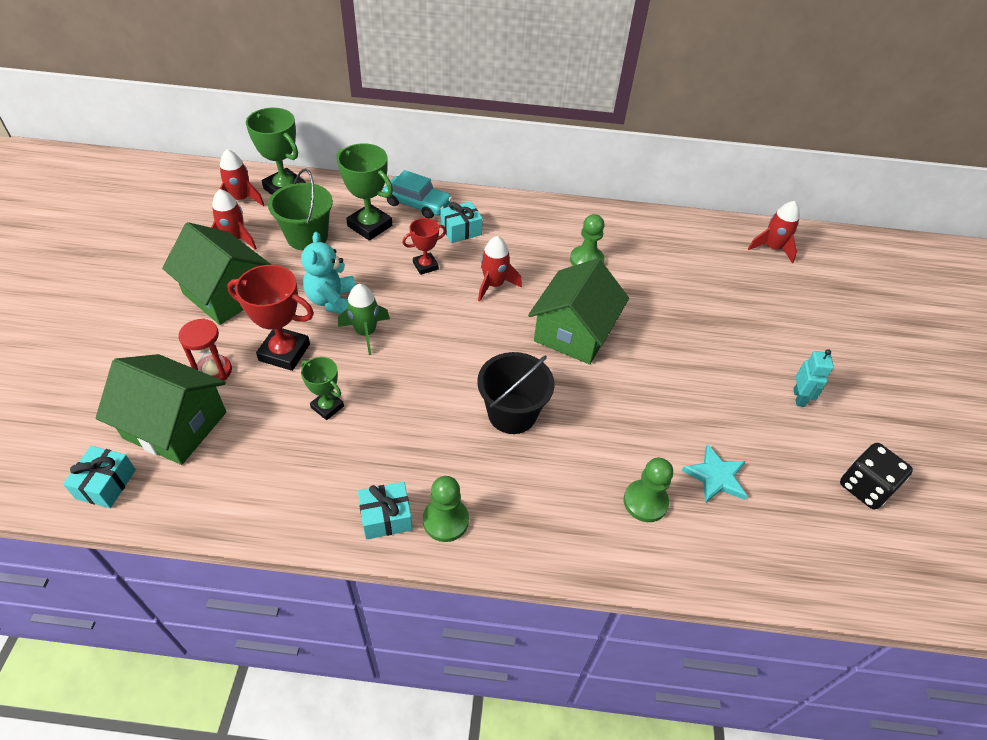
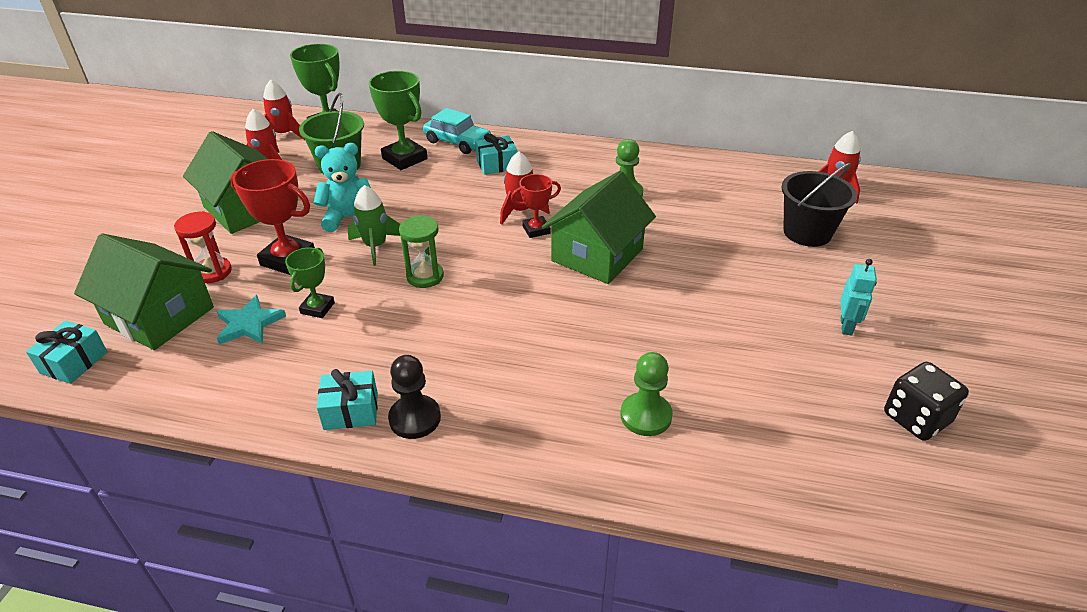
camera: 10 degrees right, 10 degrees down
(327, 407) = (317, 308): green trophy -> green trophy turned 60 degrees clockwise
(332, 300) = (349, 218): turquoise teddy bear -> turquoise teddy bear turned 75 degrees clockwise
(420, 365) = (425, 276): none -> green hourglass
(425, 266) = (452, 193): red trophy -> red trophy (536, 230)
(445, 520) = (415, 418): green pawn -> black pawn
(512, 413) = (512, 324): black bucket -> black bucket (807, 232)
(715, 477) = (733, 397): turquoise star -> turquoise star (249, 324)

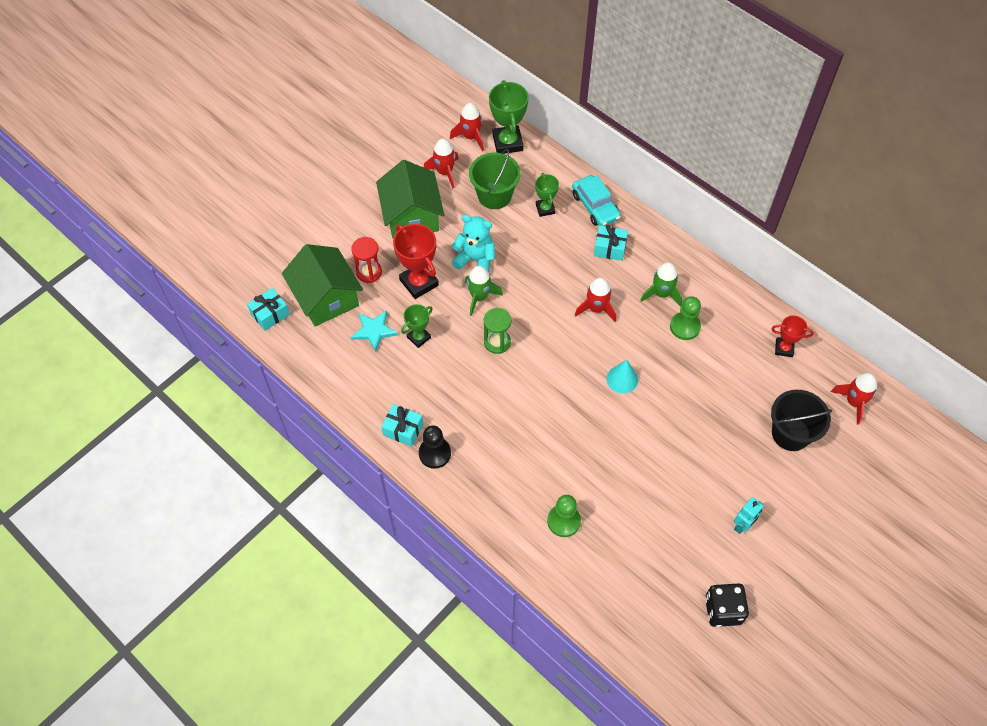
camera: 30 degrees right, 20 degrees up
(404, 158) = (545, 209): green trophy -> green trophy, size x0.59
(536, 230) = (596, 334): red trophy -> red trophy (784, 348)
(579, 178) = (661, 294): none -> green rocket
(597, 255) = (622, 379): green house -> turquoise cone

